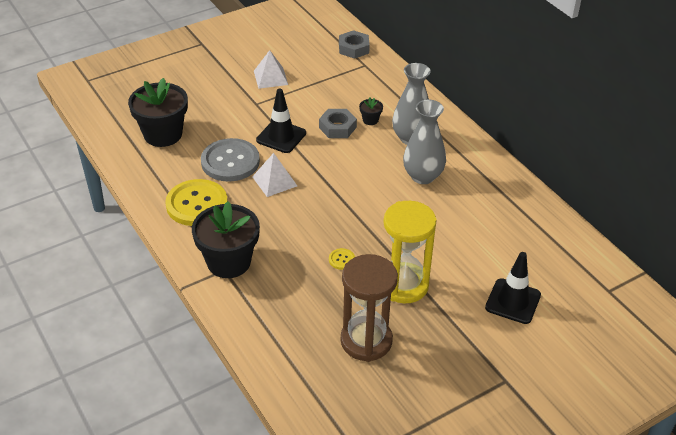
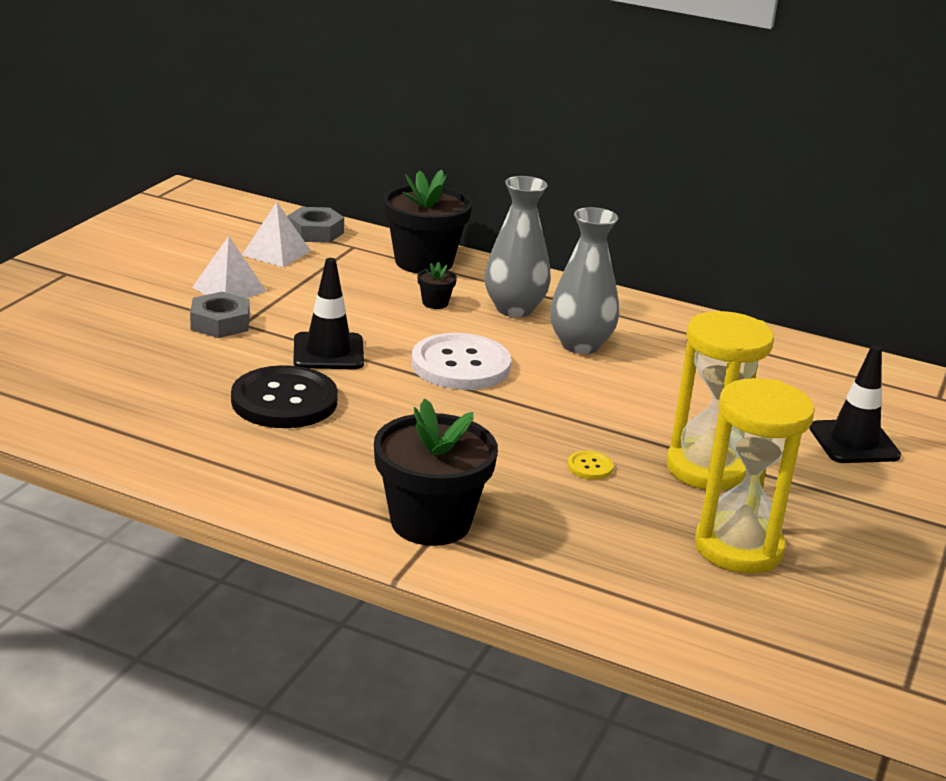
camera: 35 degrees left, 15 degrees down
(163, 134) = (130, 396): black flower pot -> black flower pot (424, 262)
(197, 204) = (292, 467): yellow button -> none
(230, 162) = (284, 401): grey button -> black button
(274, 181) = (382, 405): white pyramid -> white pyramid (276, 253)
(337, 127) = (399, 322): grey nut -> grey nut (220, 323)
(341, 168) = (460, 365): none -> white button
(366, 341) = (738, 548): brown hourglass -> yellow hourglass

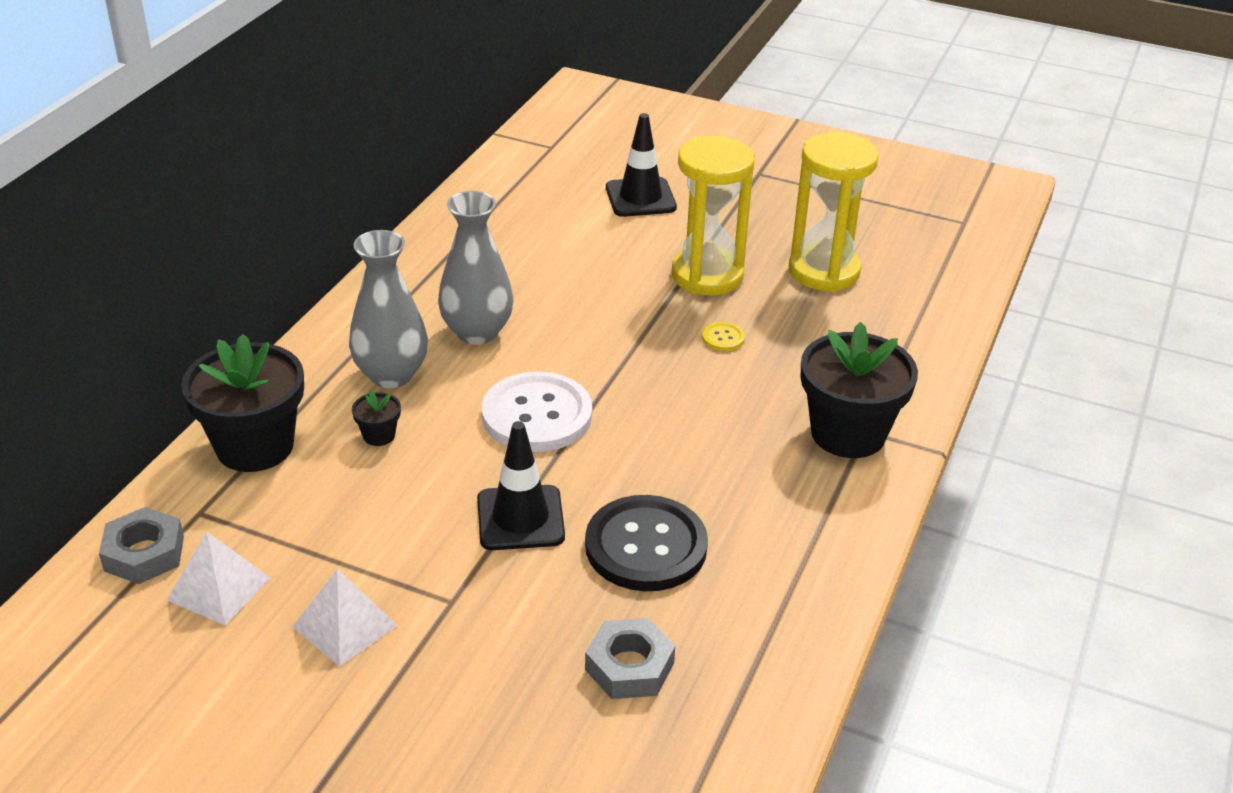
camera: 90 degrees left, 10 degrees up
(220, 323) = (452, 623): grey nut -> grey nut (629, 666)

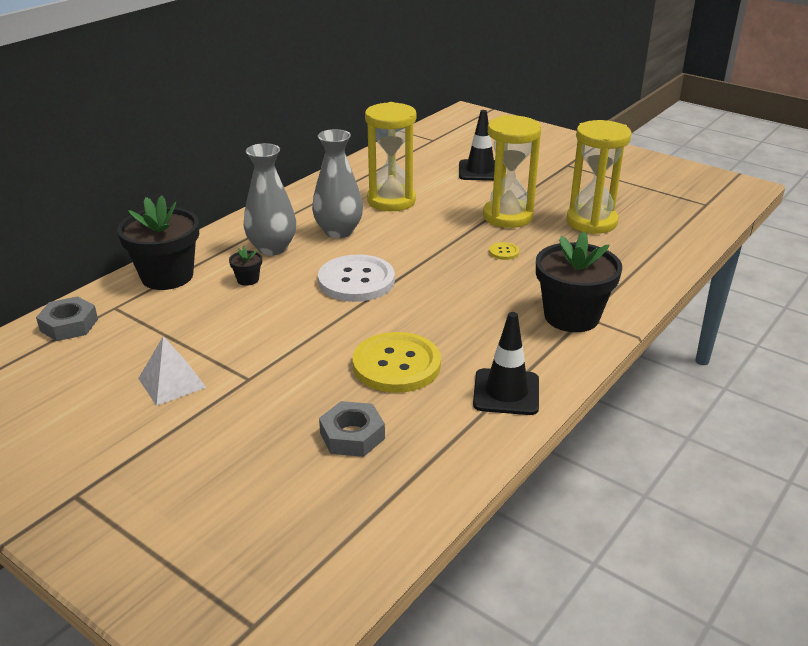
camera: 15 degrees right, 5 degrees down
(219, 588) = (104, 350): white pyramid -> none
(520, 518) = (318, 337): black traffic cone -> black traffic cone (506, 392)
(532, 267) = (391, 201): none -> yellow hourglass
(646, 546) = (396, 365): black button -> yellow button

